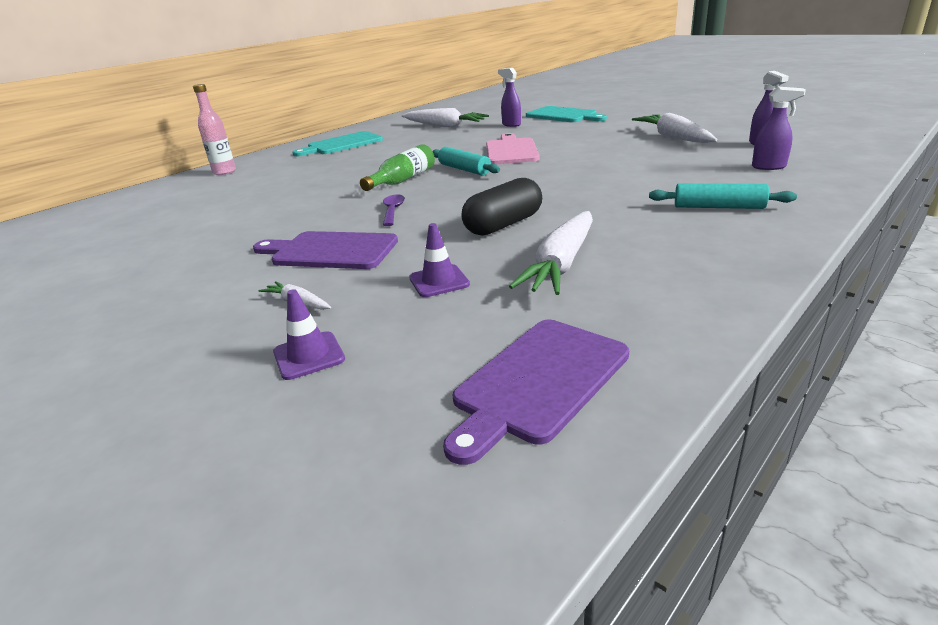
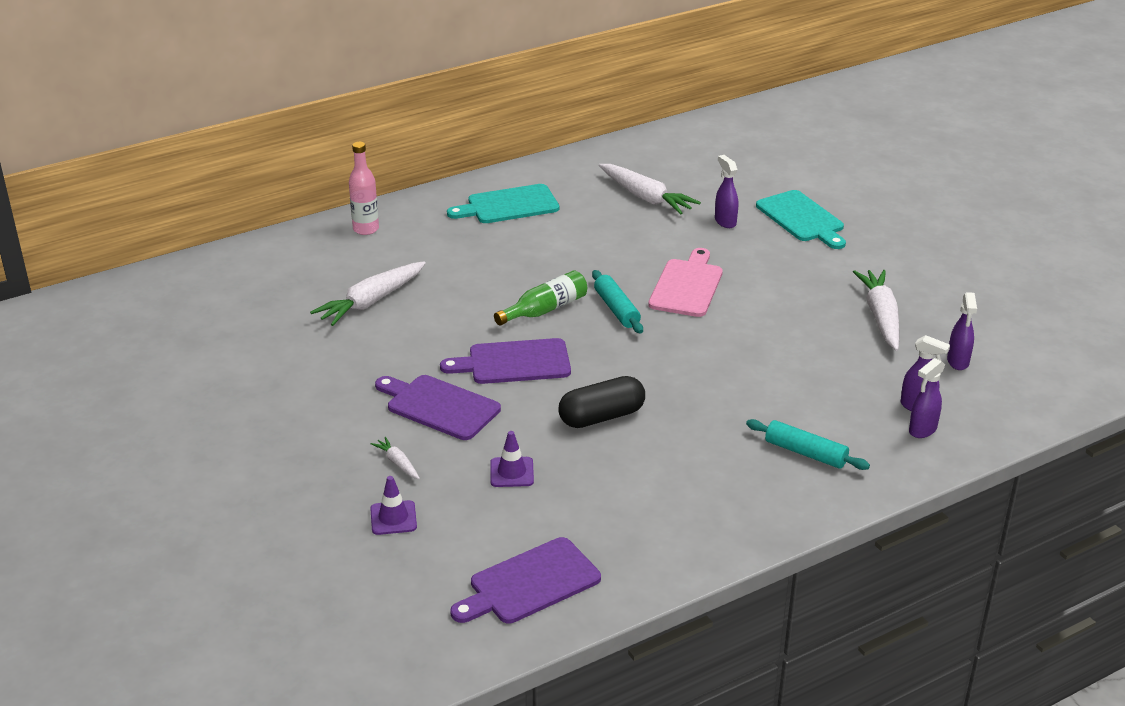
camera: 15 degrees right, 5 degrees up
(393, 211) = (514, 362): purple spoon -> purple cutting board
(561, 264) = (616, 483): white carrot -> white carrot (371, 302)
(793, 176) = (922, 430): none -> purple spray bottle

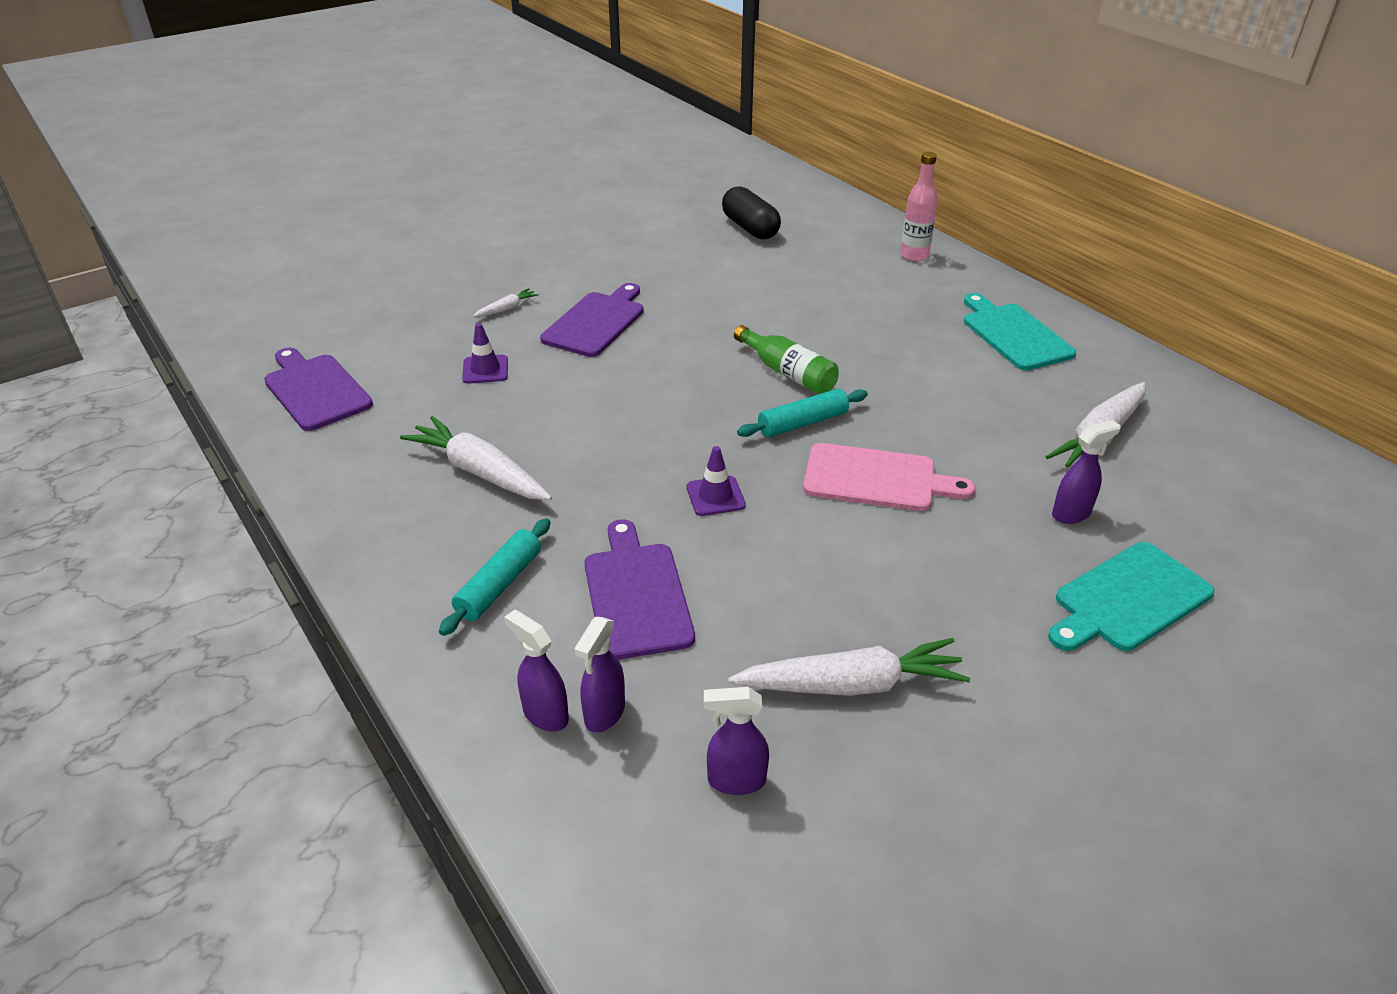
camera: 85 degrees right, 5 degrees up
(371, 302) = (774, 271): white carrot -> white carrot (479, 472)
(393, 518) = (427, 314): purple traffic cone -> purple traffic cone (715, 496)
(514, 362) = (677, 359): purple cutting board -> purple cutting board (636, 595)
(601, 417) = (579, 420): black capsule -> black capsule (750, 228)

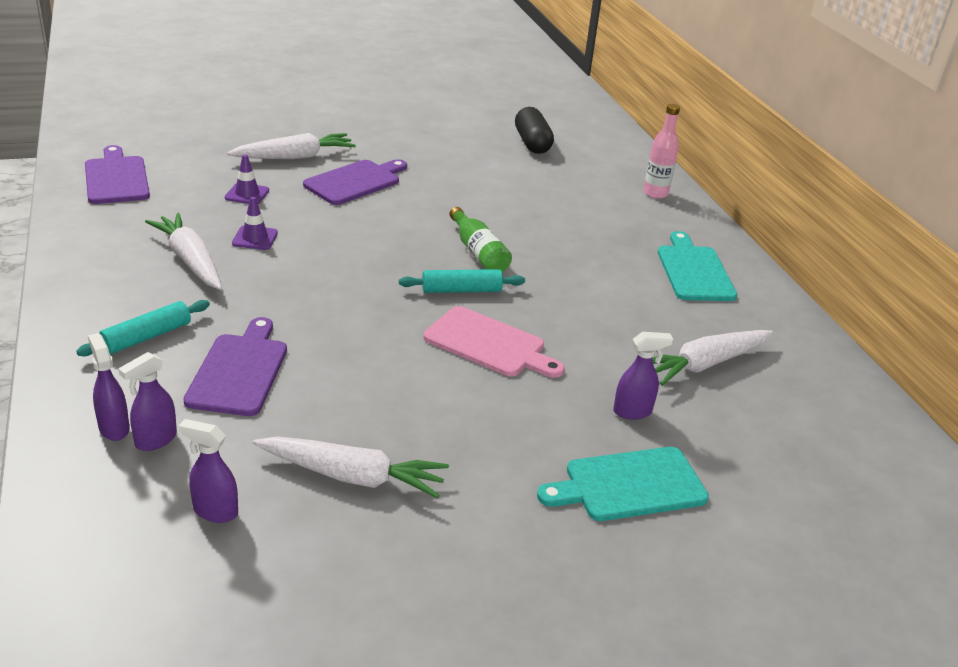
camera: 15 degrees right, 5 degrees down
(506, 309) = (295, 157): white carrot -> white carrot, size x2.11
(715, 496) = (351, 322): purple traffic cone -> purple traffic cone (255, 238)

